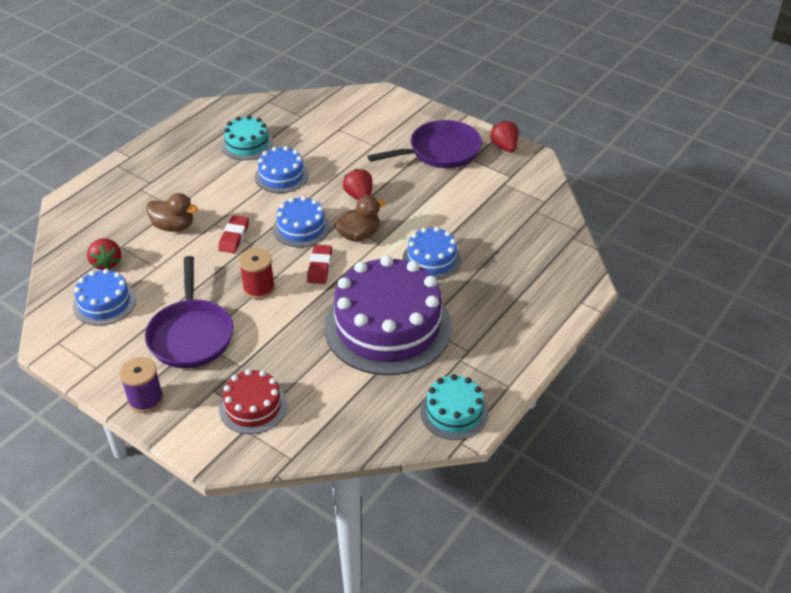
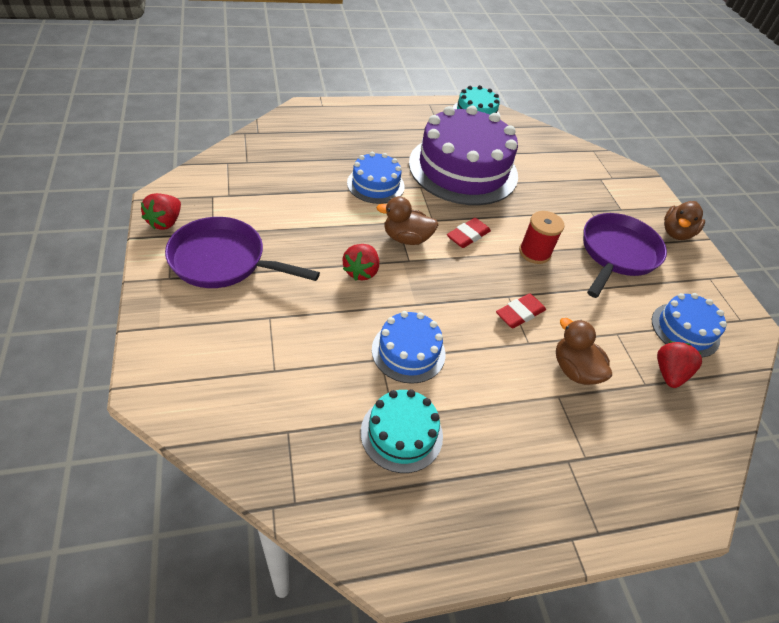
camera: 145 degrees left, 5 degrees up
(145, 399) = (676, 233): purple spool -> brown duck
(253, 406) = (599, 185): red cake -> none
(301, 228) = (448, 279): blue cake -> none

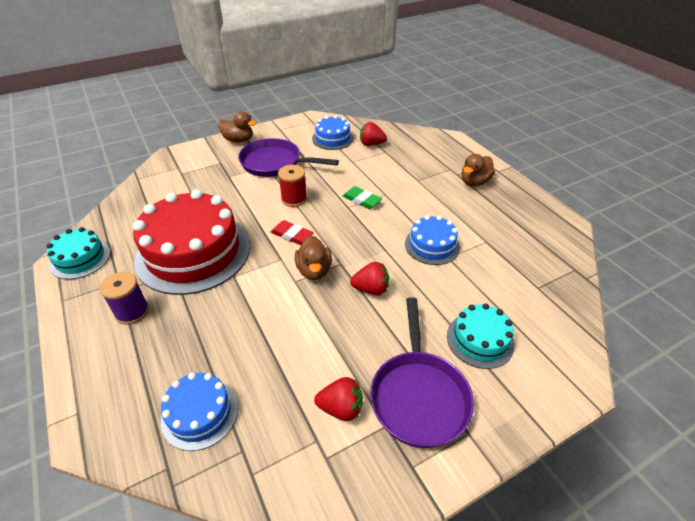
camera: 100 degrees left, 5 degrees down
(165, 222) = (396, 486): red strawberry -> red strawberry (341, 408)
(375, 184) = (243, 310): blue cake -> blue cake (200, 413)
(401, 433) = (494, 236): turquoise cake -> turquoise cake (480, 340)
(402, 131) = (132, 312): none -> purple spool
(463, 169) = (193, 252): purple cake -> red cake
(519, 313) = (361, 200): red eraser -> green eraser
(574, 370) = (393, 175): brown duck -> brown duck (474, 182)

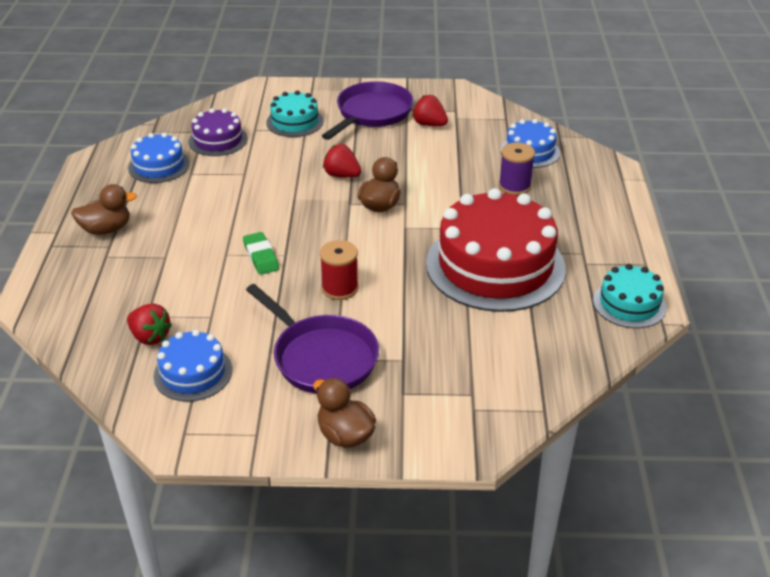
camera: 150 degrees left, 5 degrees down
(132, 312) = (573, 230): purple spool -> purple spool (514, 186)
(292, 235) = (376, 246): red eraser -> none
(432, 245) = (245, 187): blue cake -> blue cake (159, 166)
(513, 283) = (218, 140): none -> purple cake

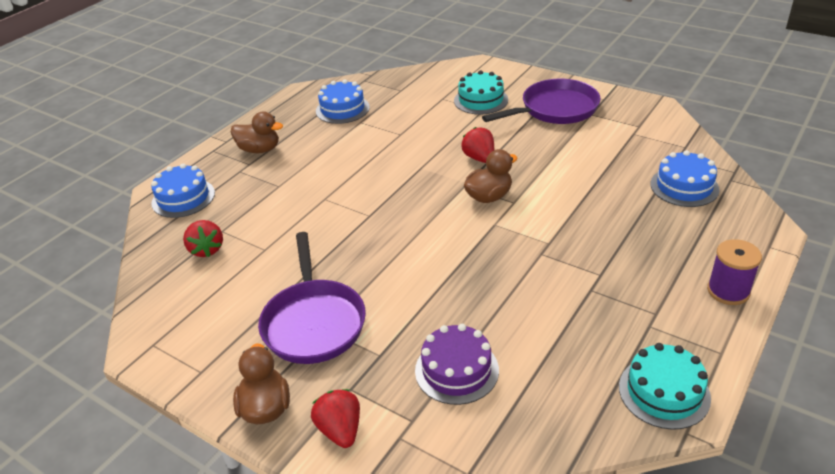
camera: 35 degrees right, 0 degrees up
(193, 373) = (207, 294): blue cake -> blue cake (183, 198)
(218, 140) = (405, 100): purple cake -> purple cake (456, 370)
(261, 256) = (349, 210): green eraser -> none
(340, 288) = (386, 262): red spool -> none
(429, 124) = (601, 133): red strawberry -> red strawberry (340, 430)
(495, 265) = (549, 293): red cake -> none
(514, 186) = (638, 217): purple spool -> purple spool (728, 291)

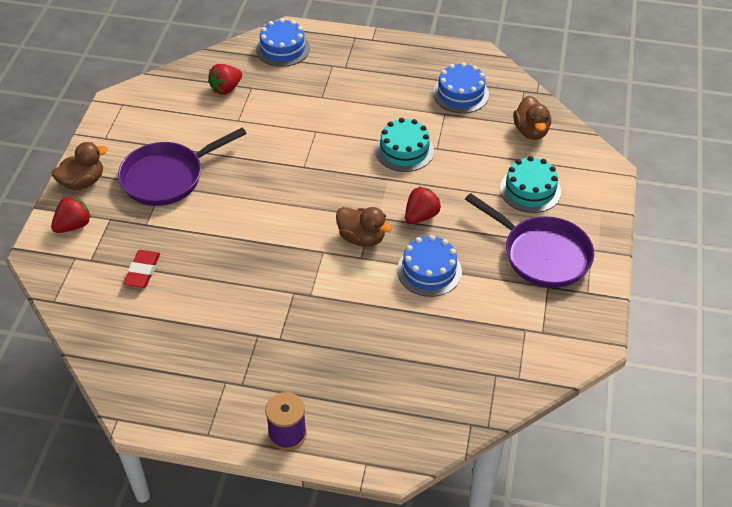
camera: 65 degrees right, 10 degrees up
(259, 150) = (368, 65): brown duck -> brown duck (531, 131)
(456, 370) = (142, 271): purple cake -> red eraser
(664, 392) = (153, 400): turquoise cake -> turquoise cake (404, 150)
(684, 186) = (440, 385): blue cake -> blue cake (429, 271)

